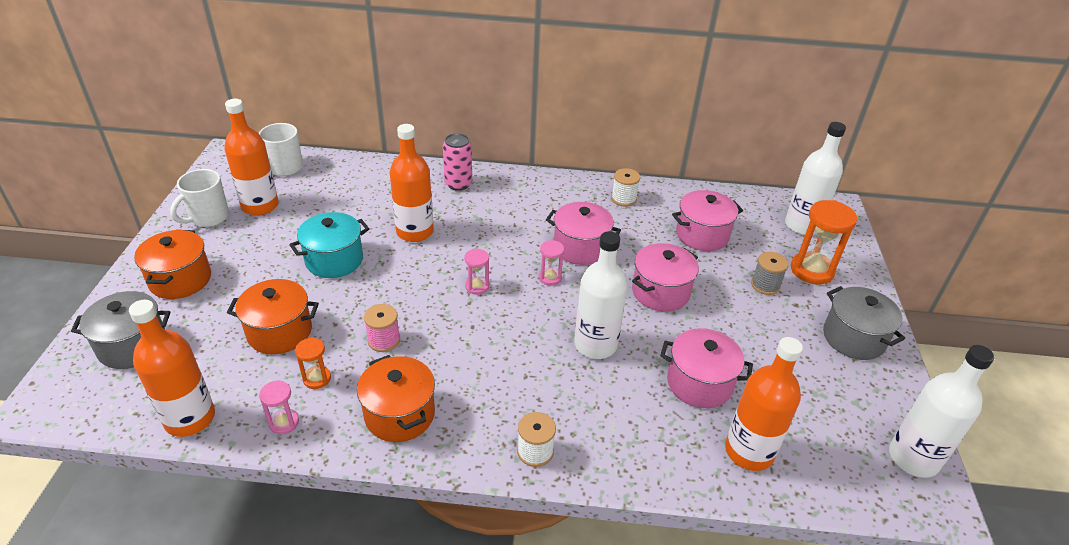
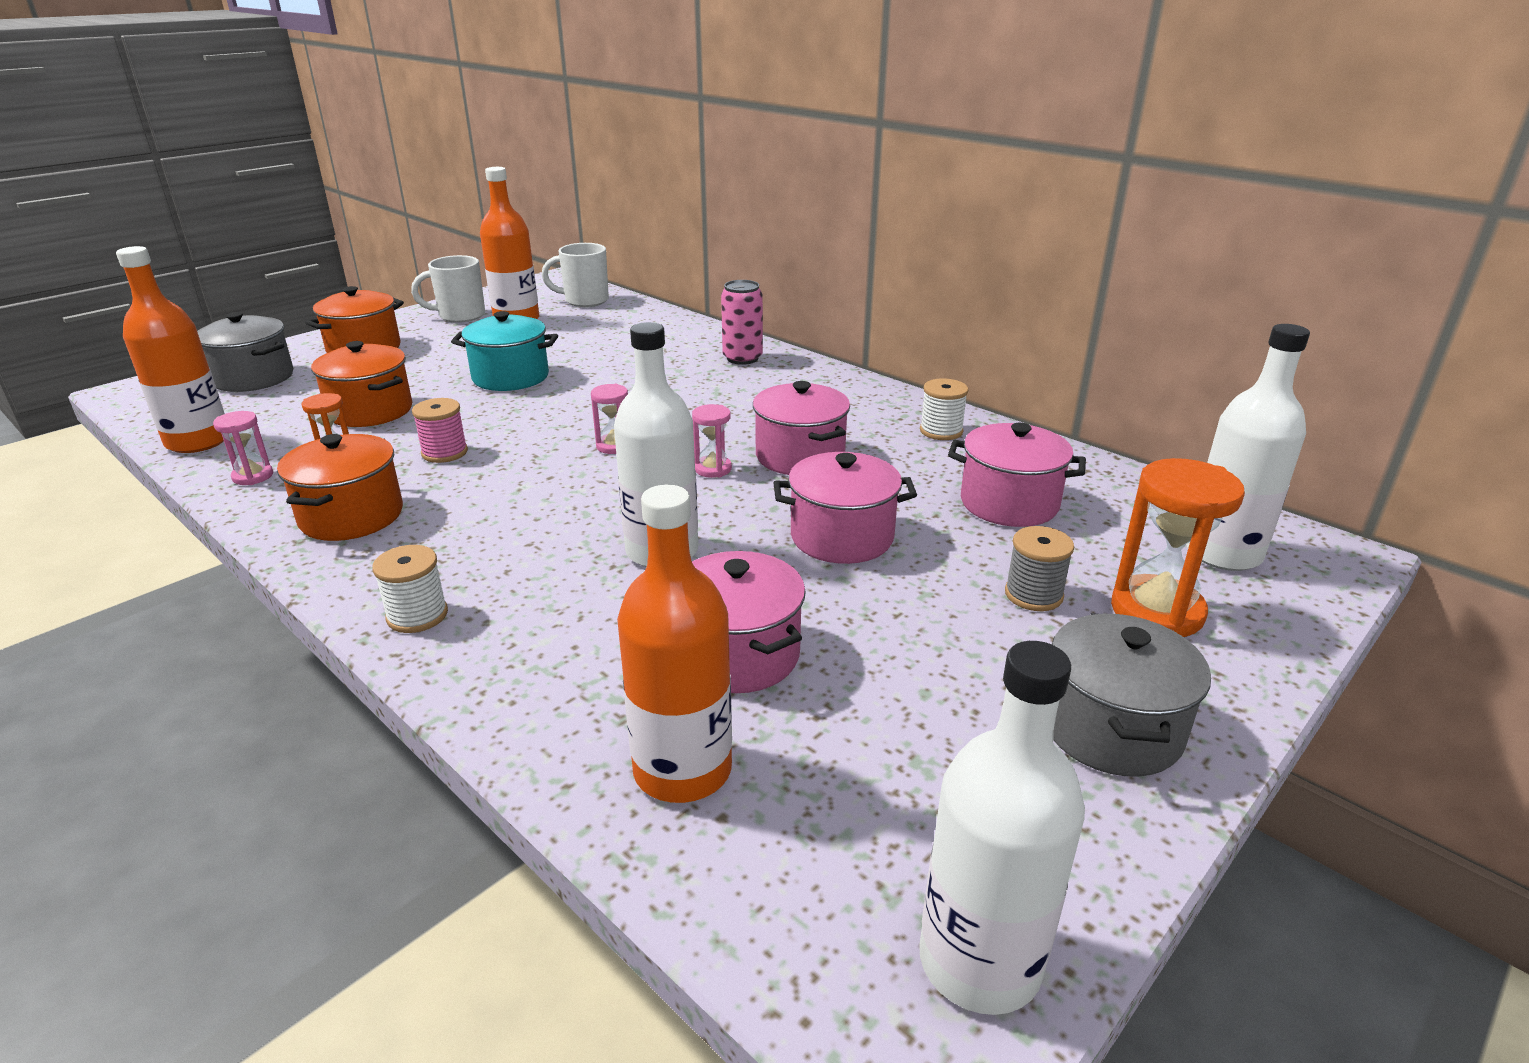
camera: 40 degrees right, 10 degrees down
(415, 232) = (627, 381): orange bottle -> none

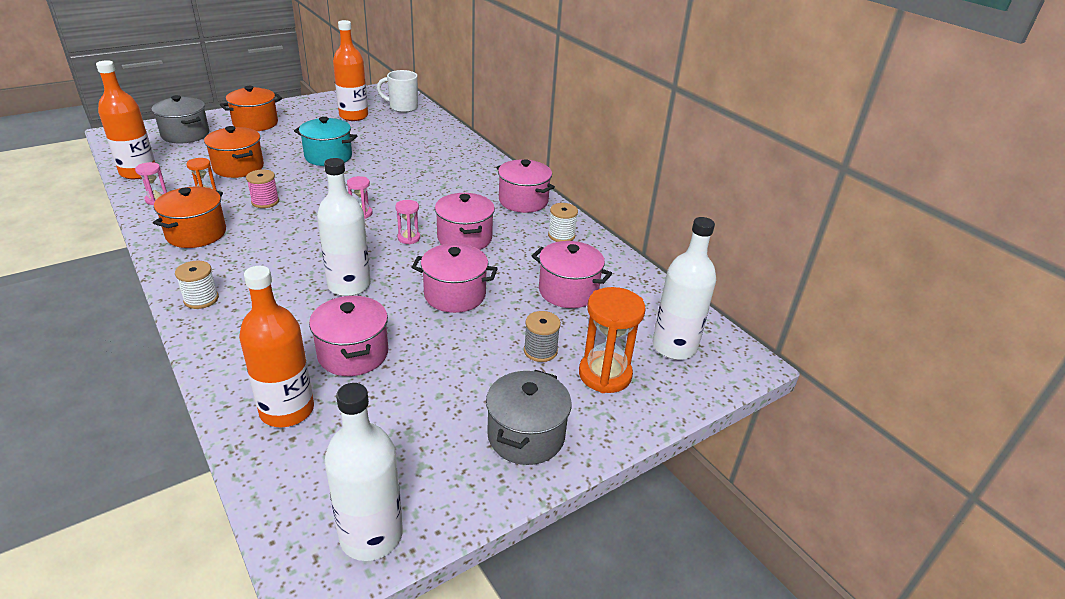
camera: 10 degrees right, 5 degrees up
(460, 316) = (322, 108): white mug -> none
(742, 358) = (473, 164): pink can -> none
(851, 394) = (523, 201): none -> pink pot

